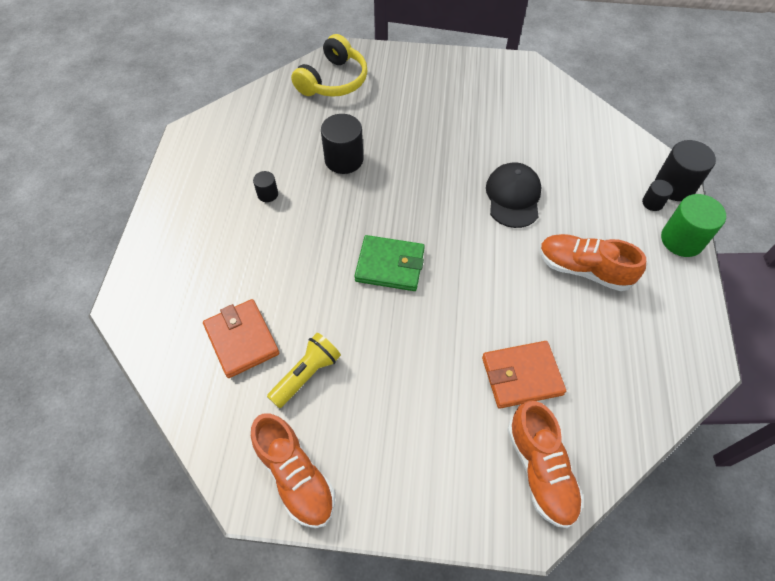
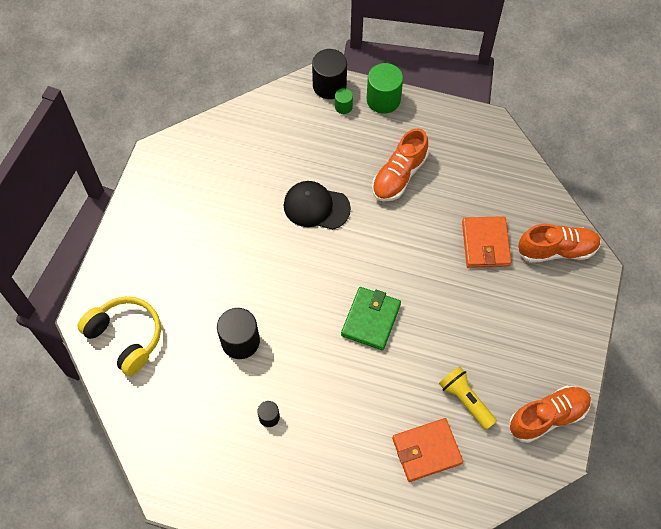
camera: 80 degrees left, 5 degrees up
(652, 203) = (343, 107): black cylinder -> green cylinder

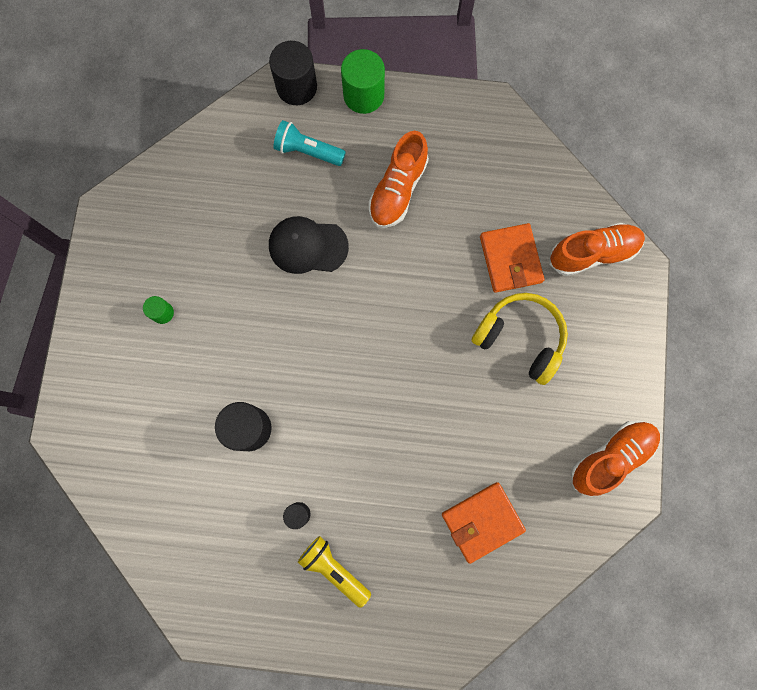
camera: 10 degrees left, 15 degrees up
(126, 337) = (115, 447): yellow headphones -> yellow headphones (520, 339)
(330, 135) = (308, 151): none -> turquoise flashlight
(343, 107) = (318, 112): green cylinder -> green cylinder (162, 313)
(370, 319) = (394, 376): green wallet -> none
(465, 400) = (516, 454): yellow flashlight -> yellow flashlight (334, 569)

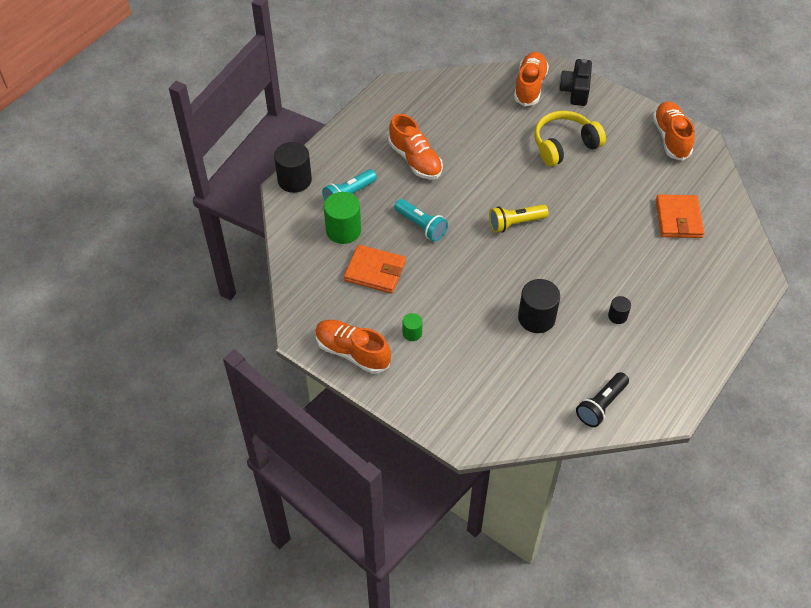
camera: 60 degrees left, 25 degrees down
(109, 269) = (352, 352): none -> orange shoe
(171, 549) = (601, 405): none -> black flashlight
(308, 246) = (421, 226): black cap -> turquoise flashlight
(334, 569) = (668, 312): yellow flashlight -> yellow flashlight (515, 223)
(363, 95) = (331, 147): green cylinder -> green cylinder (343, 230)
(510, 259) = (506, 126): orange wallet -> orange wallet (375, 271)
(619, 309) = (575, 91): none -> black camera

